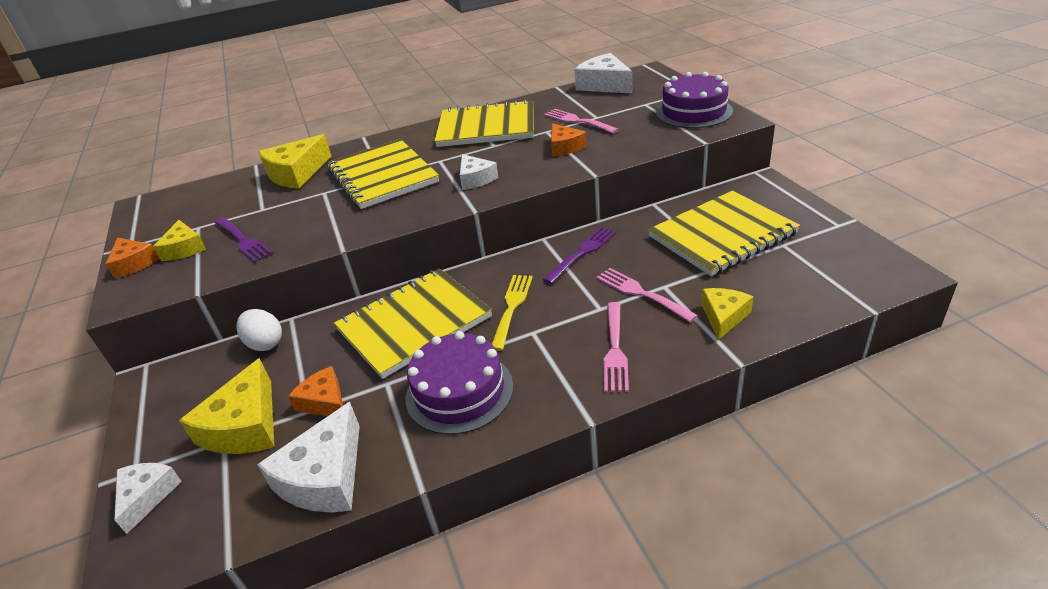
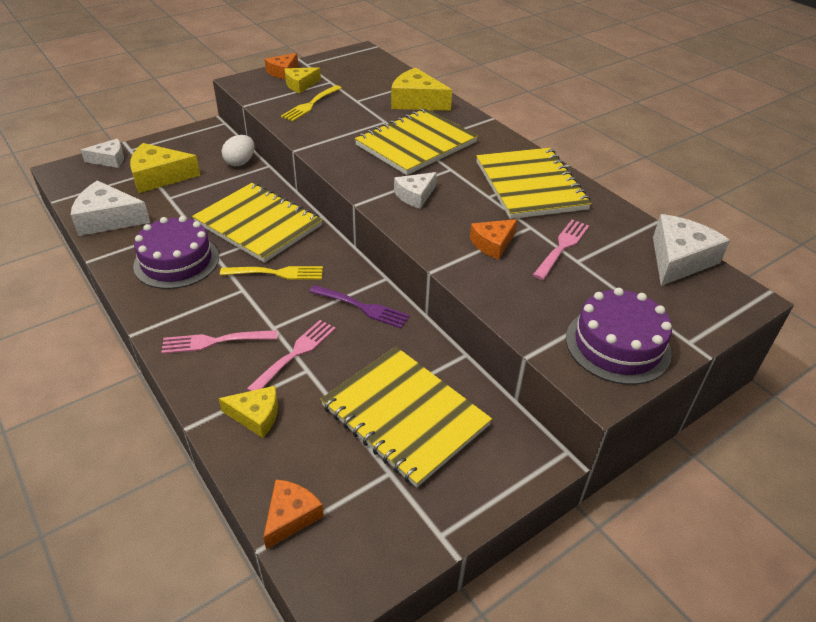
camera: 70 degrees right, 5 degrees up
(243, 240) = (310, 104): purple fork -> yellow fork
(325, 402) = (176, 202): orange cheese -> orange cheese (291, 516)

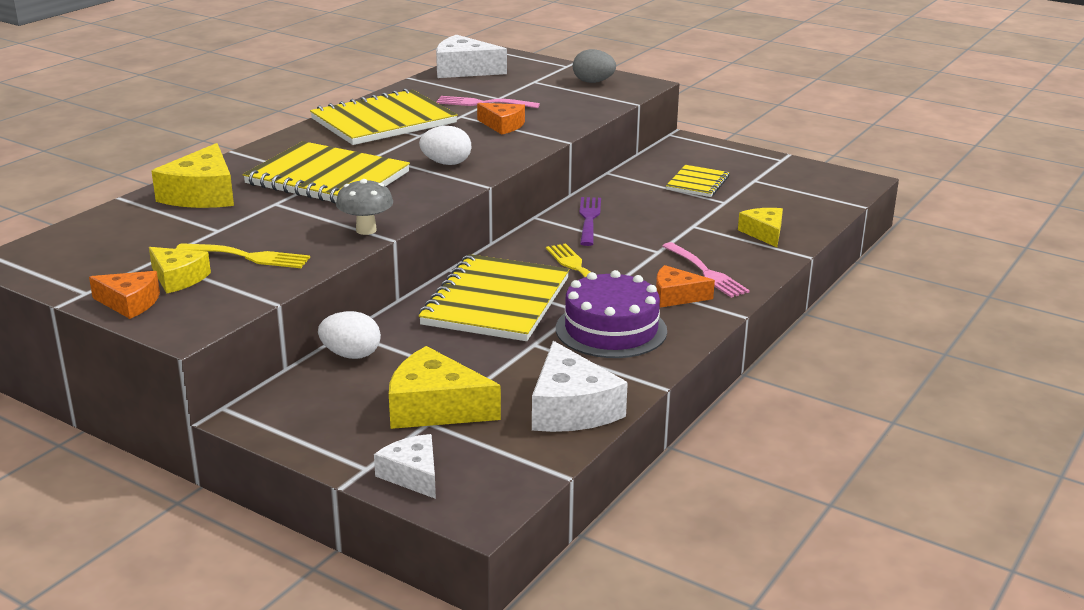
camera: 110 degrees left, 15 degrees down
(159, 177) = (435, 408): yellow cheese -> yellow cheese turned 135 degrees clockwise
(291, 516) = (828, 202): orange cheese -> orange cheese (676, 296)
(295, 354) = (680, 234): pink fork -> none
(316, 144) = (366, 230): none -> grey mushroom
(405, 415) = (697, 183): yellow notebook -> yellow notebook, size x0.51
(415, 196) = (446, 163): white cheese -> white egg
(617, 345) = (593, 82): purple cake -> grey egg

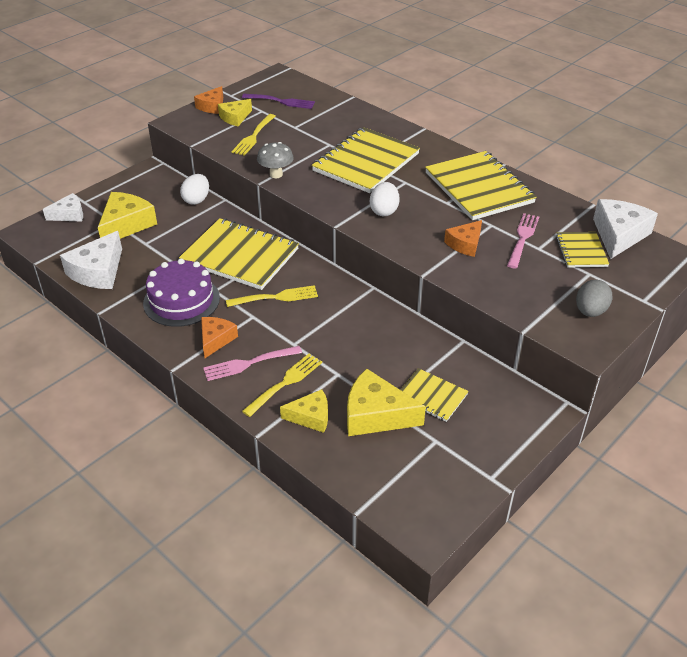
camera: 100 degrees right, 15 degrees up
(202, 194) = (350, 121): yellow cheese -> yellow cheese (376, 415)
(497, 83) = (581, 251): none -> yellow notebook
(571, 408) = (98, 271): white cheese -> white cheese turned 60 degrees counterclockwise
(589, 219) = (363, 315): purple fork -> purple fork (281, 101)
(724, 250) = (285, 383): none -> yellow fork

